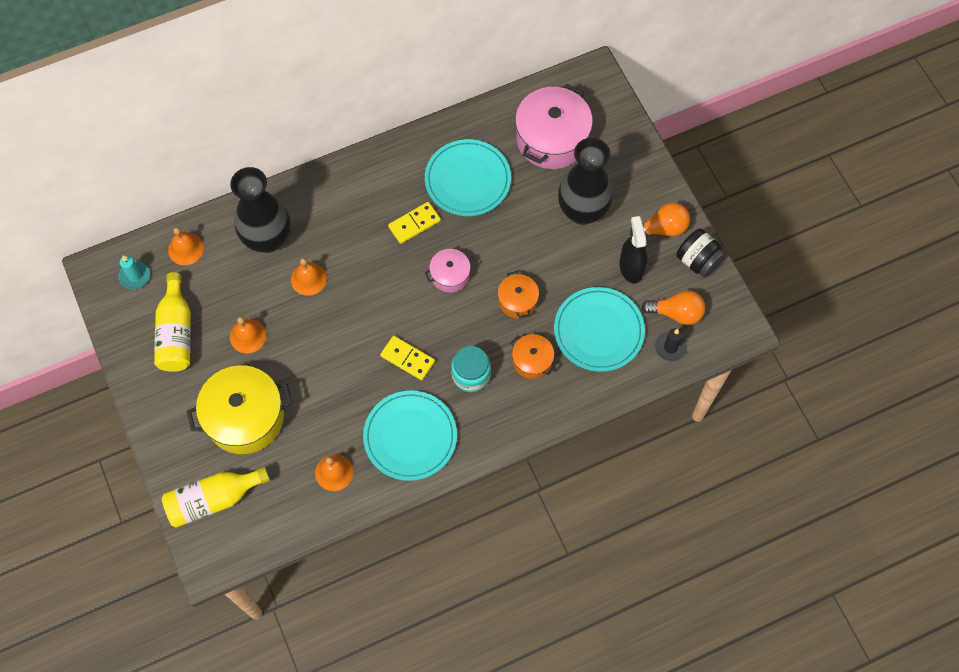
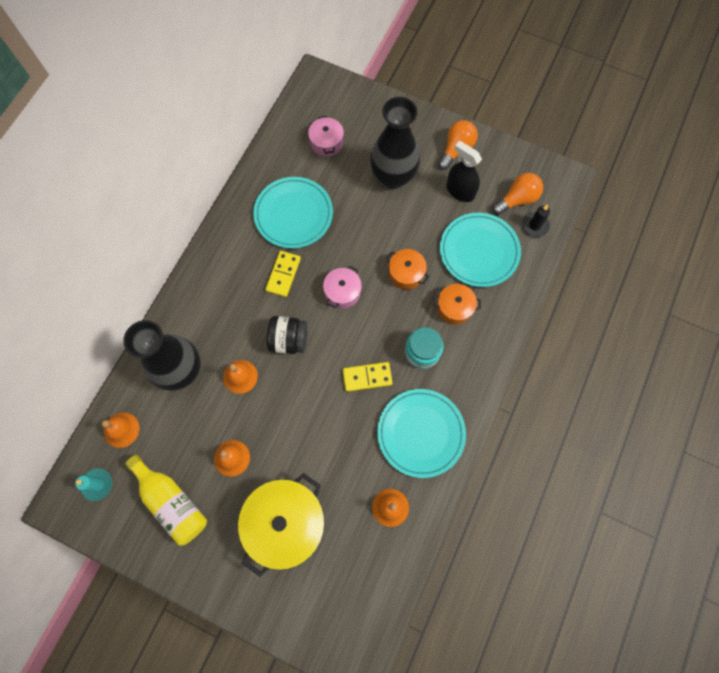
camera: 40 degrees left, 5 degrees up
(213, 499) = (318, 609): yellow bottle -> none
(552, 139) = (326, 142): pink pot -> pink pot, size x0.52
(698, 261) = (498, 154): black jar -> black jar (289, 340)

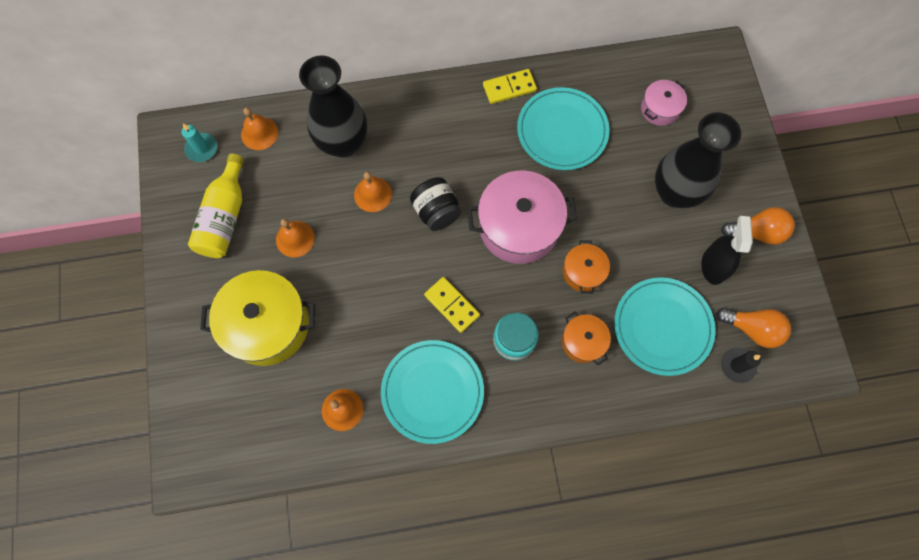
camera: 55 degrees right, 0 degrees up
(283, 274) = (495, 163): yellow domino -> yellow domino (509, 88)
(342, 292) = (519, 226): pink pot -> pink pot, size x1.94

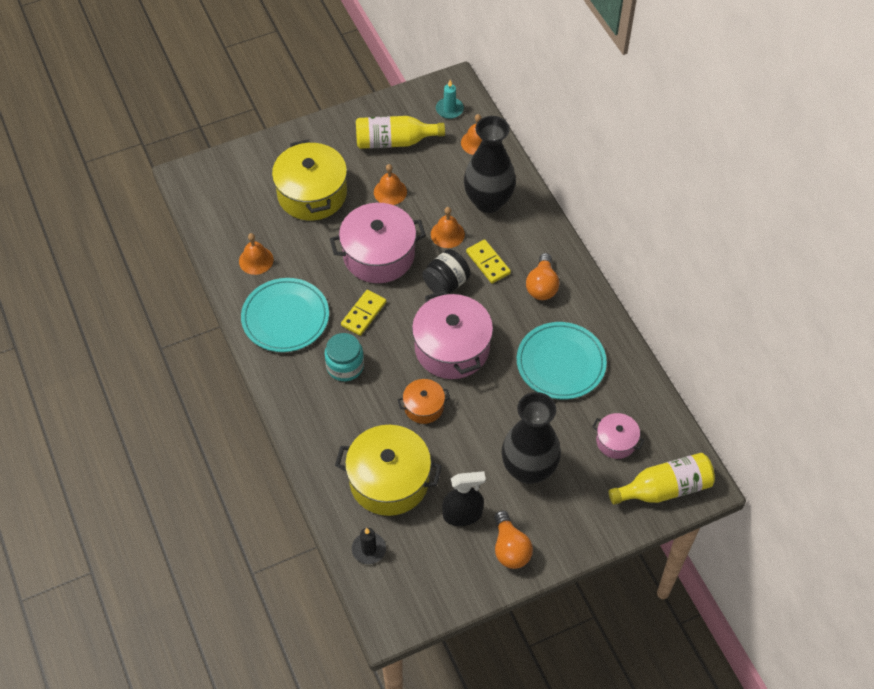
camera: 75 degrees right, 15 degrees down
(378, 271) = (378, 255): none -> pink pot
(509, 88) = (590, 311): yellow domino -> yellow domino (488, 263)
(583, 342) = (358, 419): orange pot -> none
(662, 327) = (389, 480): turquoise plate -> yellow pot
(717, 84) = (664, 488): none -> yellow bottle
(752, 329) = (408, 557): orange light bulb -> orange light bulb (542, 286)

